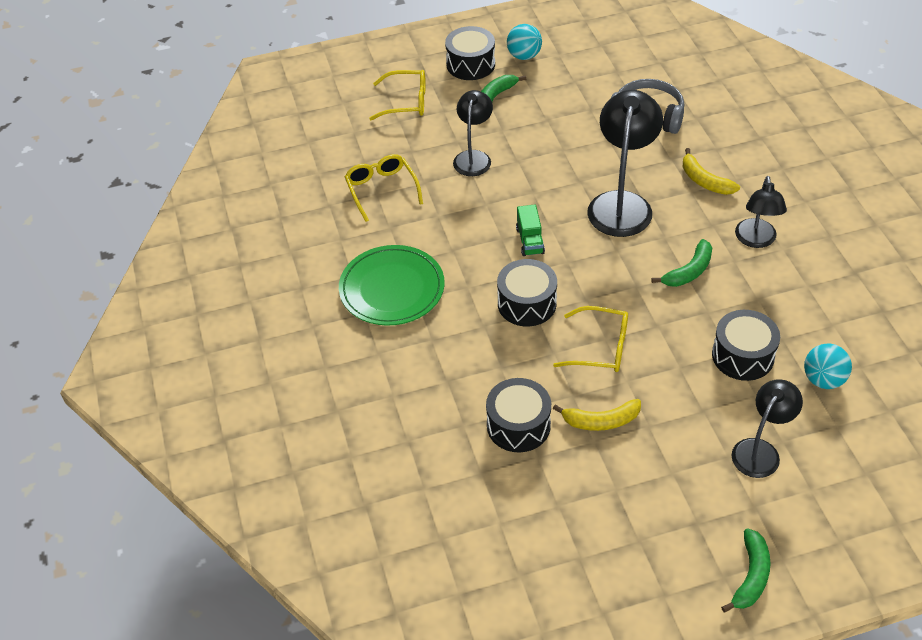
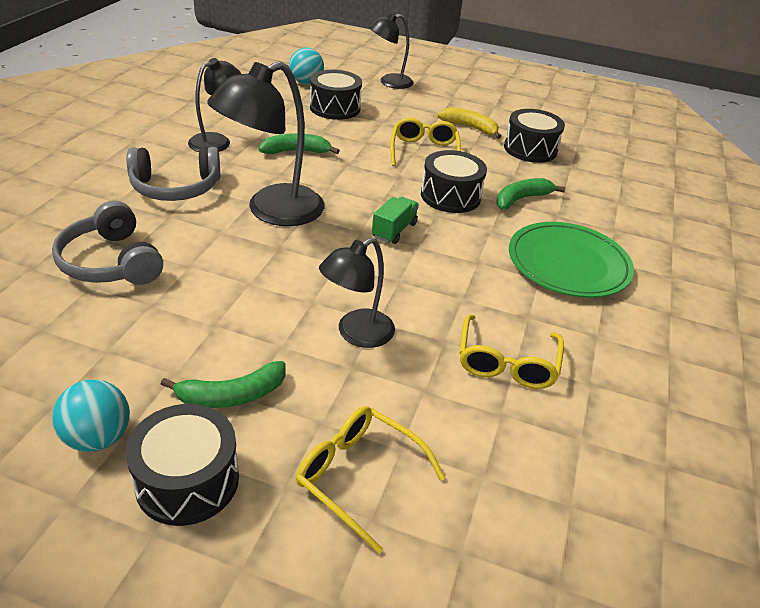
camera: 150 degrees left, 10 degrees down
(601, 347) = (424, 151): yellow glasses -> yellow glasses turned 45 degrees clockwise
(704, 180) = (175, 188): yellow banana -> grey headphones
(750, 576) = (459, 63): green banana -> green banana (522, 199)

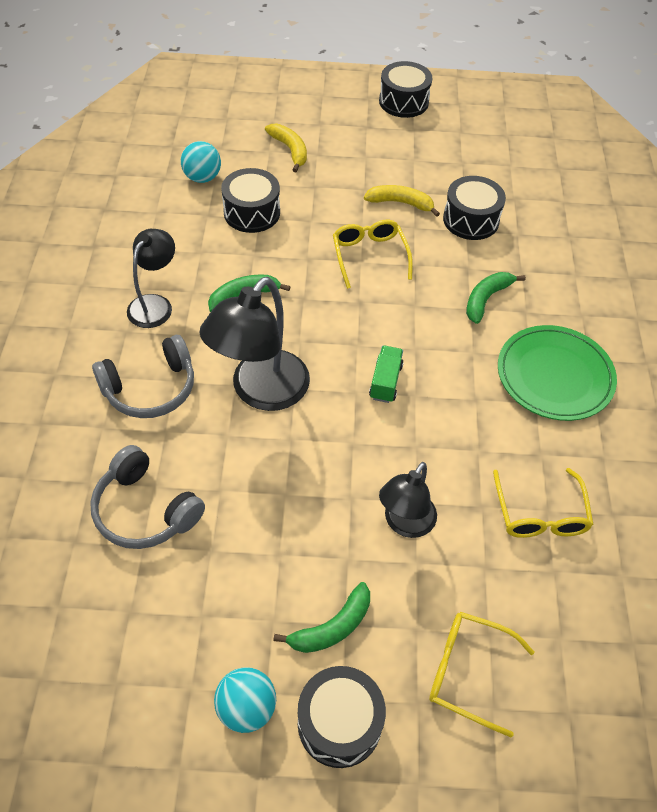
camera: 15 degrees left, 15 degrees up
(389, 82) = (290, 150): black lamp -> yellow banana
(450, 196) = (419, 316): black drum -> black drum (403, 102)

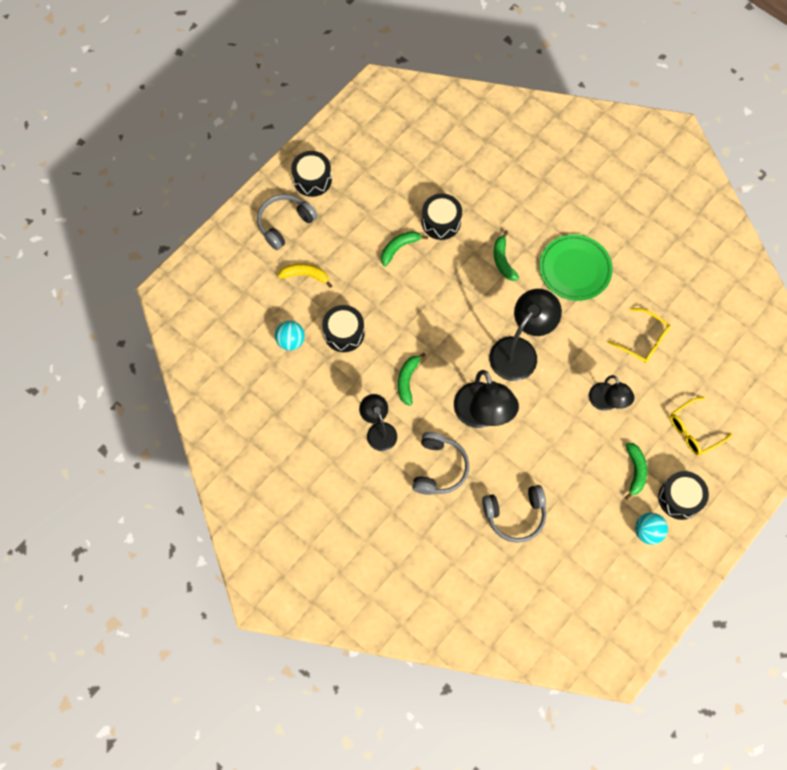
camera: 50 degrees left, 15 degrees up
(332, 108) = (285, 224): none -> grey headphones
(369, 256) = (427, 295): yellow glasses -> none
(385, 382) = (519, 351): green truck -> black lamp
(401, 203) = (399, 248): yellow banana -> green banana

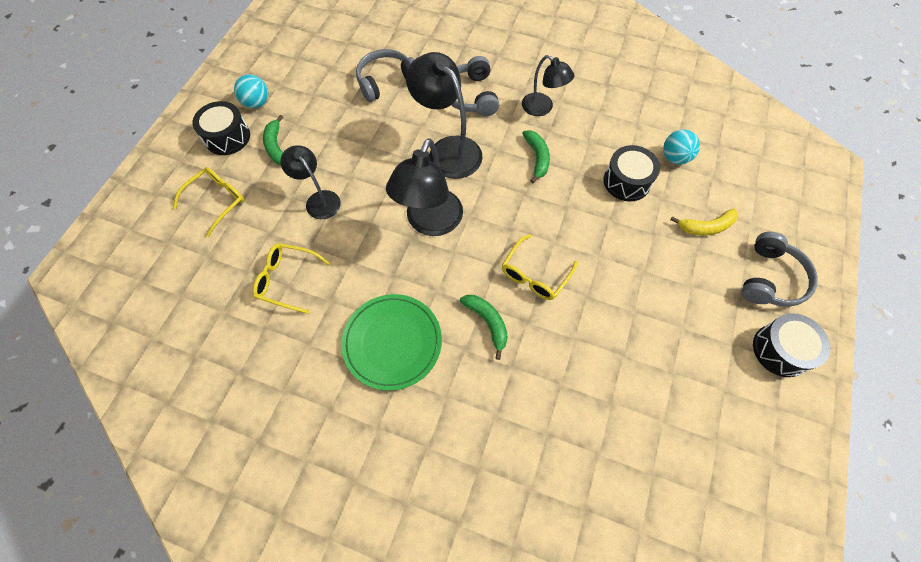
camera: 160 degrees right, 5 degrees down
(399, 248) = (620, 295): green banana -> none
(441, 222) = (587, 348): black drum -> none
(454, 283) = (534, 275): none -> yellow glasses

